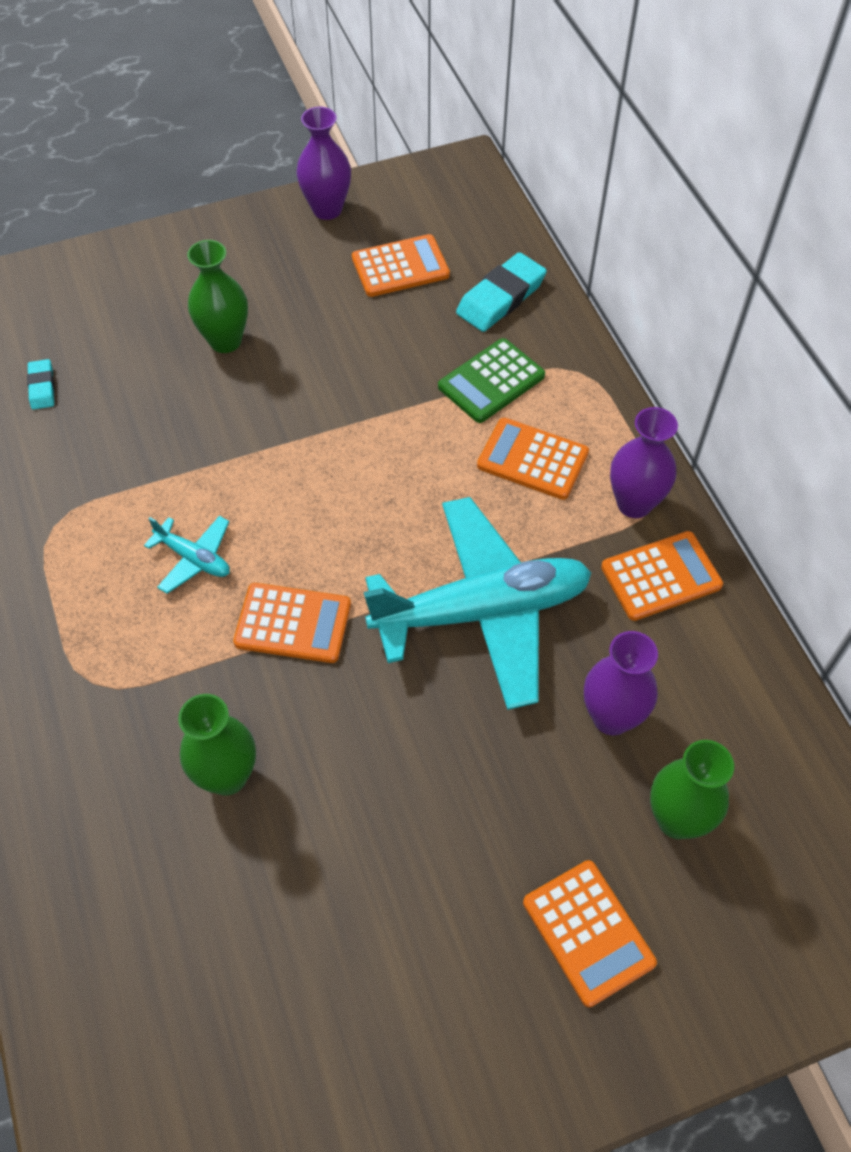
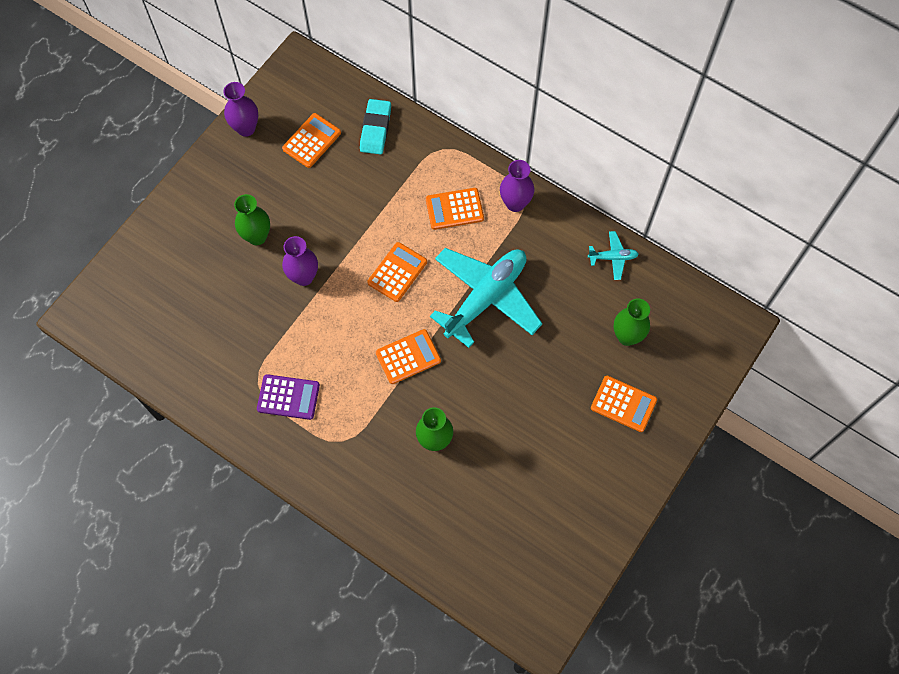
camera: 35 degrees left, 10 degrees up
(42, 387) = (185, 319): turquoise eraser -> none
(76, 571) = (288, 397): none -> purple calculator
(194, 558) = (338, 356): turquoise plane -> turquoise plane (613, 257)
(491, 381) = (405, 179): green calculator -> none
(611, 717) = (573, 310): purple vase -> purple vase (303, 277)
(661, 576) = (550, 232): orange calculator -> orange calculator (397, 272)

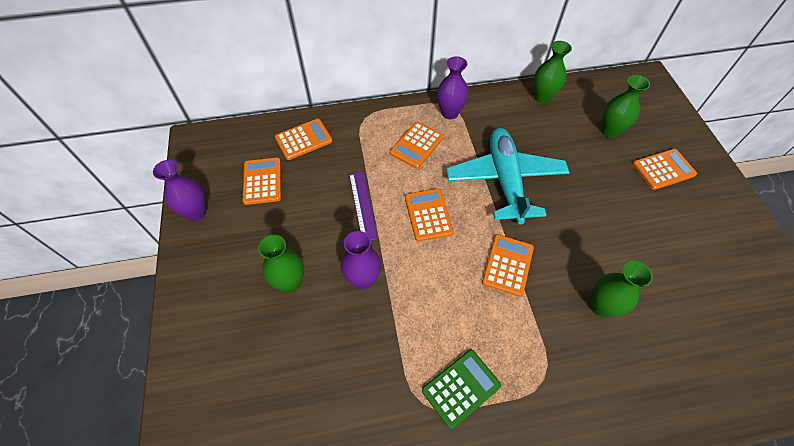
camera: 45 degrees left, 10 degrees down
(288, 397) = (461, 388): purple calculator -> green calculator
(360, 223) = (363, 205): none -> purple ruler
(375, 129) = (303, 139): turquoise eraser -> orange calculator
(613, 257) = (542, 97): turquoise plane -> green vase

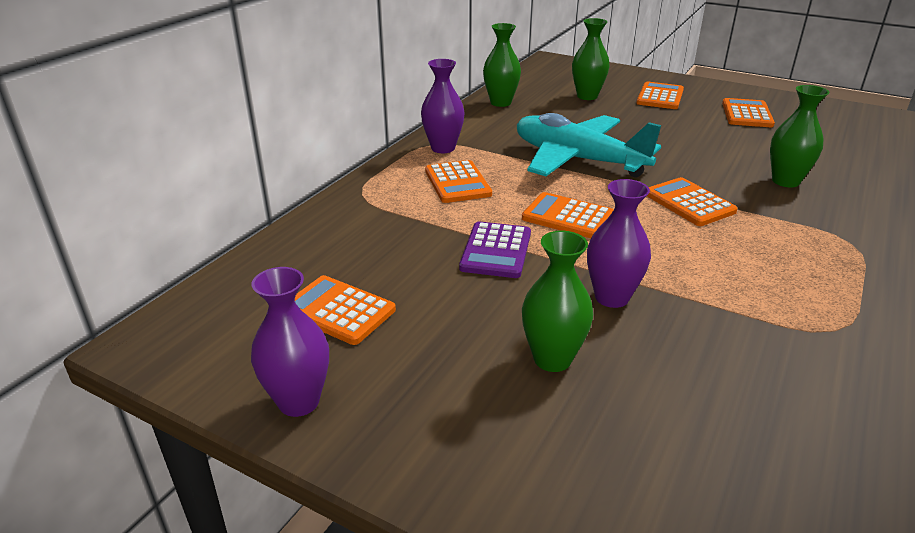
camera: 50 degrees left, 25 degrees down
(303, 139) = (321, 248): orange calculator -> orange calculator (747, 114)
(363, 205) = (496, 251): purple ruler -> purple calculator
(461, 388) = (829, 295): green calculator -> none

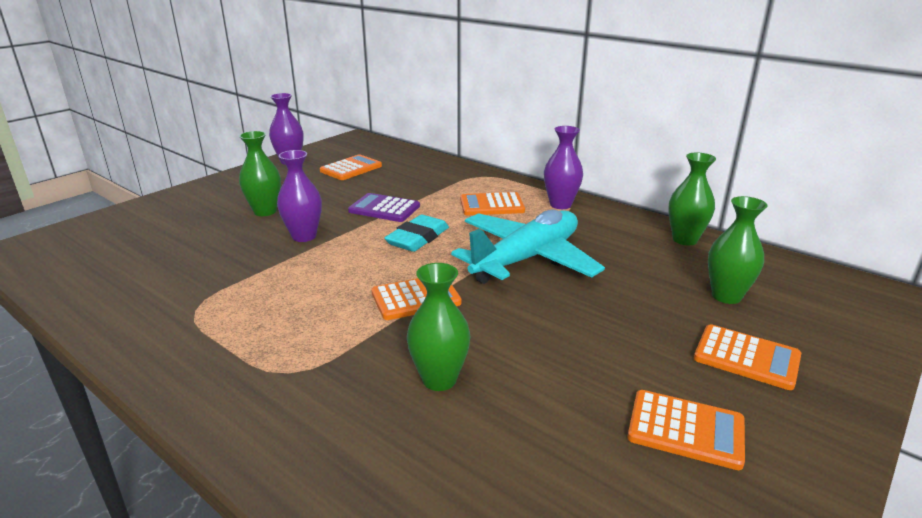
camera: 100 degrees right, 5 degrees down
(567, 217) = (417, 238): orange calculator -> turquoise eraser

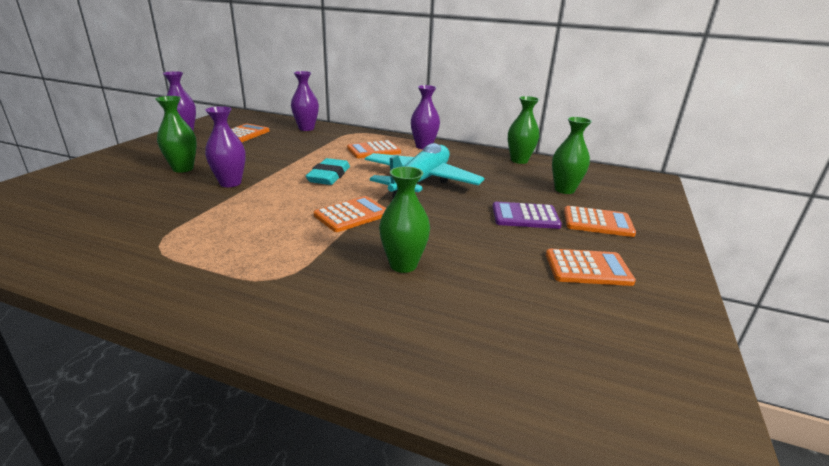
camera: 20 degrees left, 0 degrees up
(384, 209) = (289, 159): purple calculator -> purple calculator (525, 216)
(426, 165) = (306, 128): none -> purple vase

